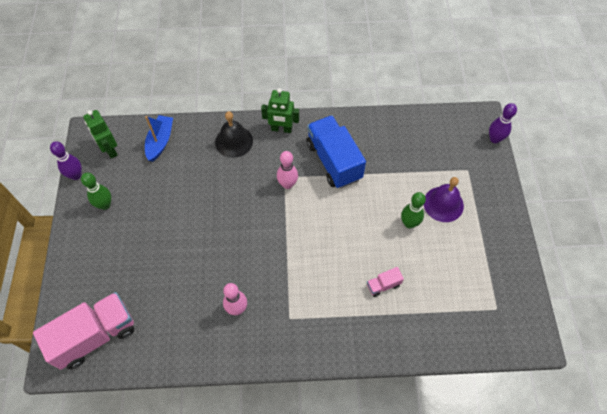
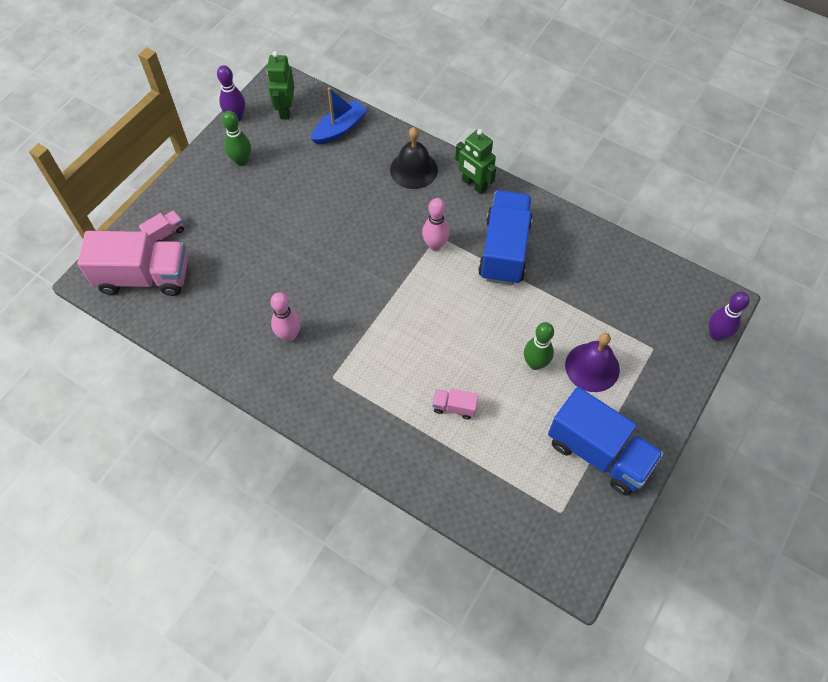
camera: 35 degrees right, 0 degrees up
(86, 293) = (165, 233): none -> pink truck
(488, 256) = (598, 453): none -> blue truck

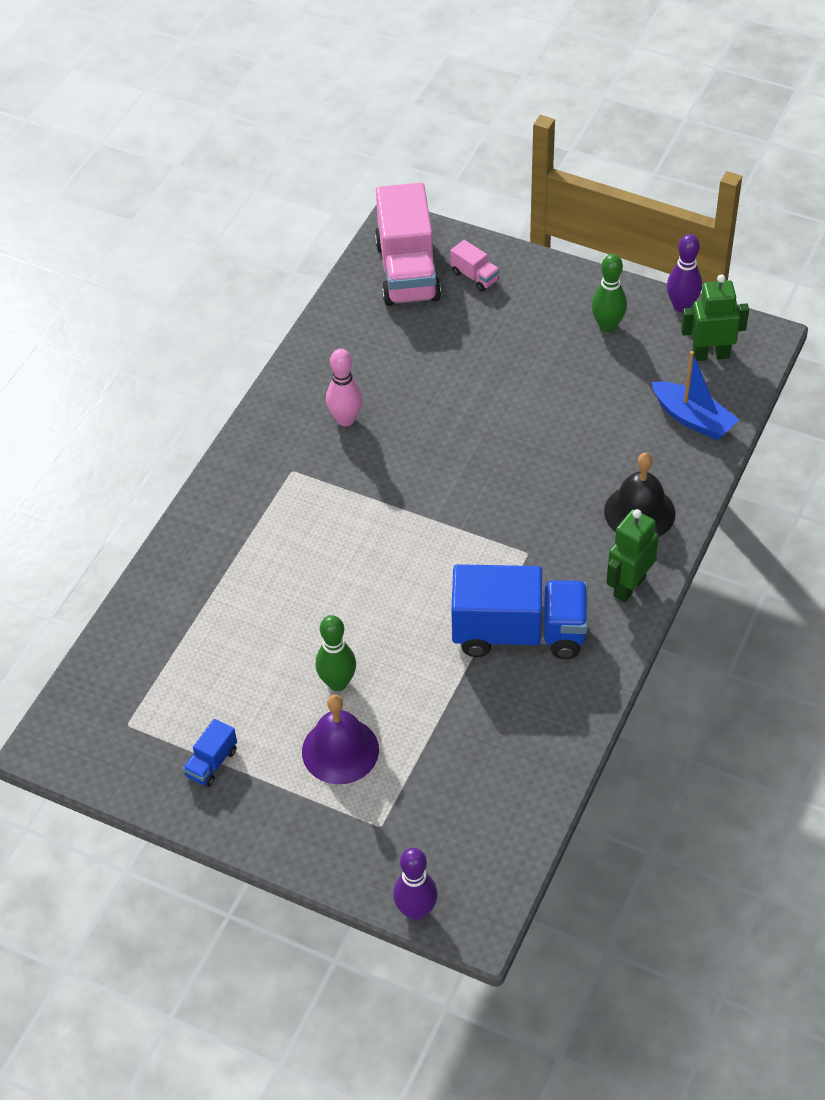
camera: 85 degrees right, 10 degrees down
(435, 245) = (511, 552): pink bowling pin -> none
(454, 407) = (263, 599): pink truck -> none
(598, 453) = (212, 763): blue truck -> blue truck, size x0.43

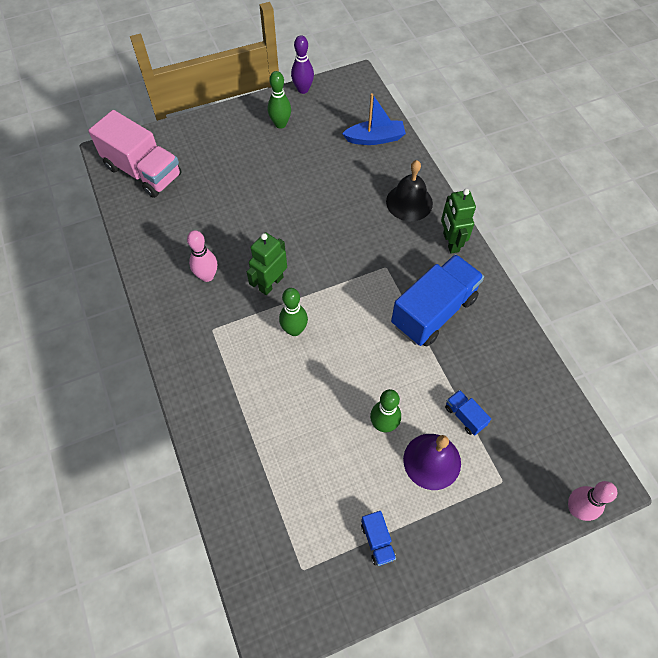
camera: 50 degrees left, 10 degrees up
(363, 534) = (294, 330): none -> green bowling pin
(416, 911) = (576, 509): purple bowling pin -> pink bowling pin
(420, 744) = (464, 416): none -> blue truck
(475, 276) = (183, 148): pink truck -> none
(710, 355) = (344, 103): green robot -> green robot (271, 283)

